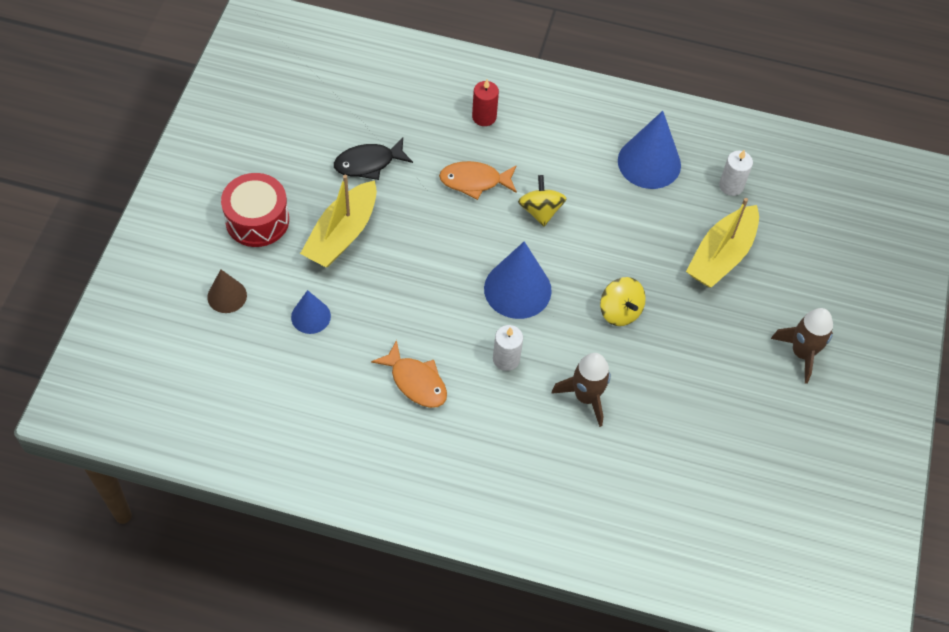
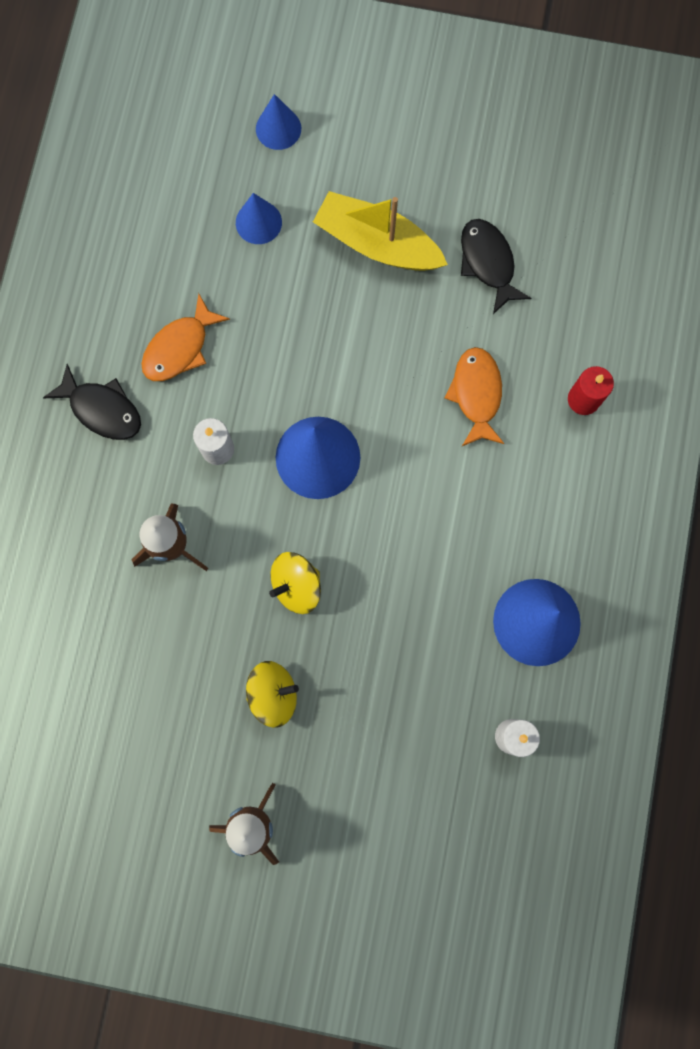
camera: 90 degrees right, 20 degrees up
(227, 296) = (278, 128): brown cone -> blue cone
(257, 220) = (387, 146): red drum -> none
(465, 444) = (102, 409): none -> black fish
(540, 211) = (439, 480): yellow spinning top -> yellow spinning top (273, 694)
(721, 256) = (394, 720): yellow boat -> none

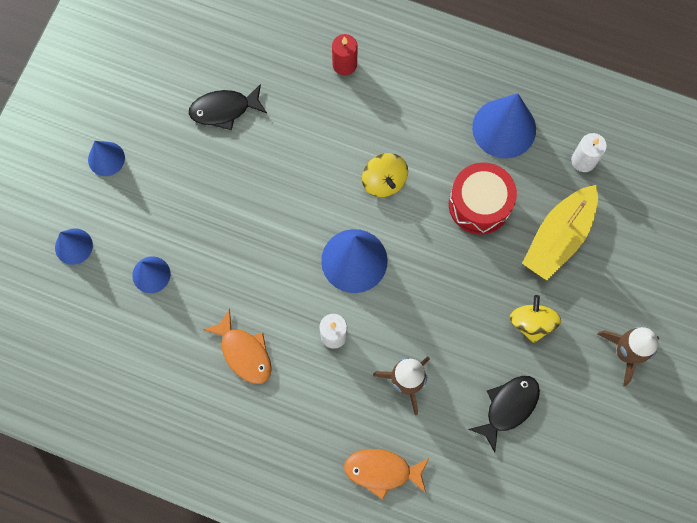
camera: 80 degrees left, 5 degrees down
(102, 409) = (283, 422): black fish -> black fish (508, 407)
(296, 585) = (451, 292): yellow spinning top -> yellow spinning top (384, 181)
(377, 244) = (190, 187): yellow boat -> yellow boat (558, 237)
(395, 140) = (106, 158): none -> blue cone
(422, 604) = (479, 204): none -> red drum
(476, 394) = (326, 137): orange fish -> orange fish (382, 471)

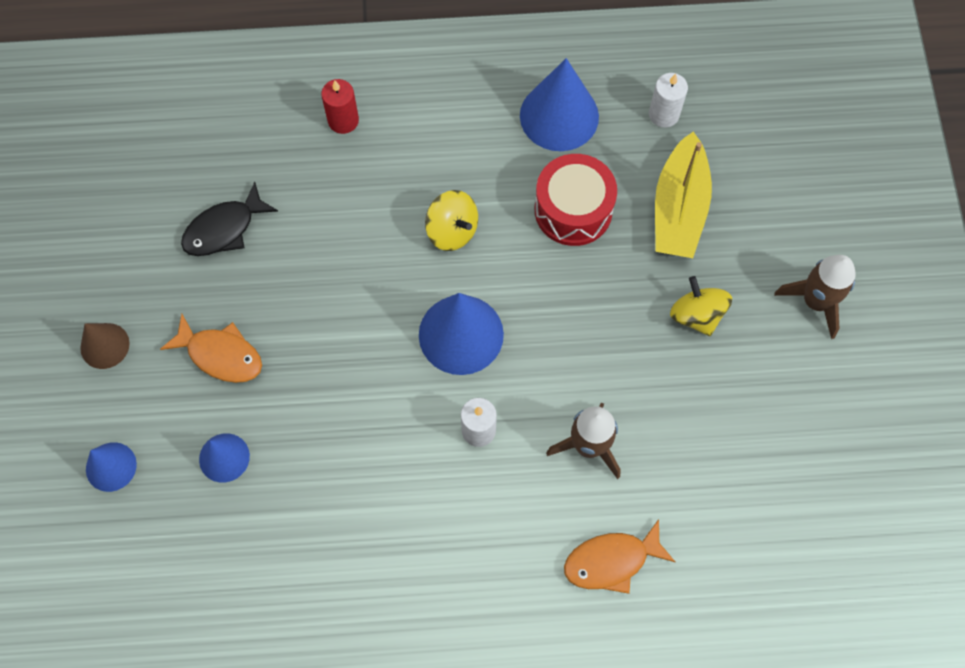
camera: 25 degrees left, 5 degrees down
(106, 158) = (104, 345): blue cone -> brown cone
(244, 352) = (381, 498): orange fish -> orange fish (221, 355)
(508, 407) = (718, 421): black fish -> none

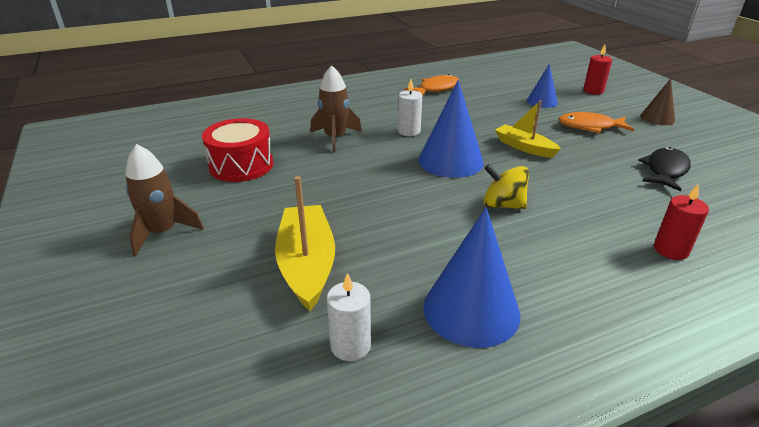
camera: 160 degrees right, 35 degrees down
(111, 466) = (593, 91): blue cone -> red candle
(349, 334) = (524, 147): none -> yellow boat
(573, 210) = (409, 240): red drum -> red drum (241, 165)
(611, 561) = (305, 110): orange fish -> orange fish (436, 89)
(696, 315) = (273, 203): yellow spinning top -> none

